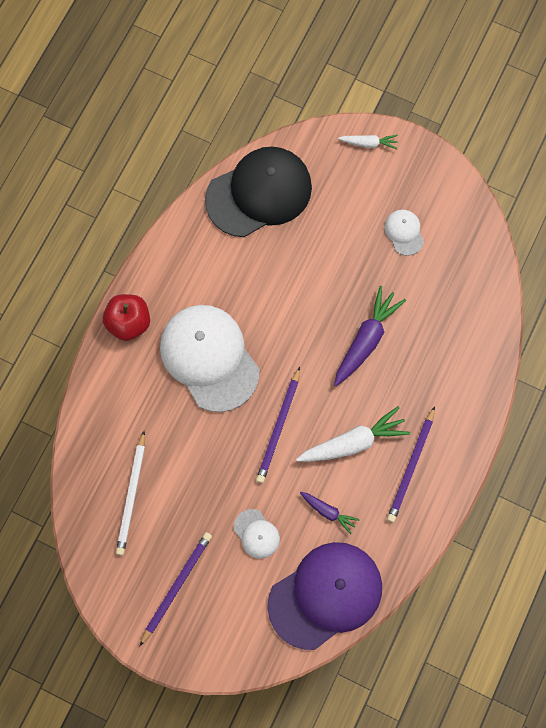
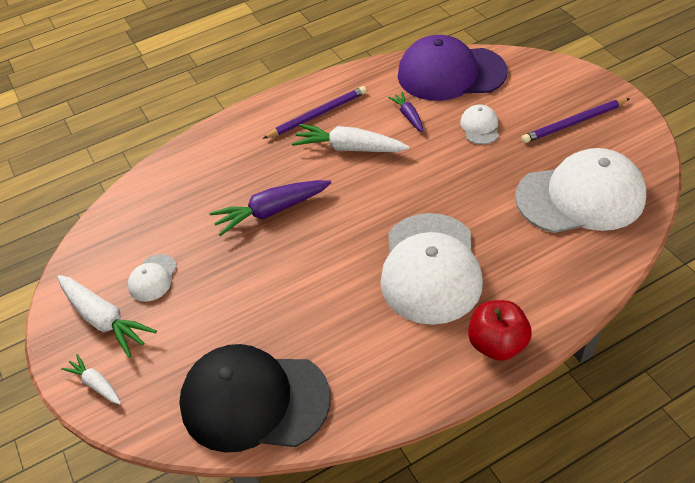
camera: 140 degrees left, 25 degrees down
(132, 495) = (580, 197): white pencil -> white cap
(279, 427) = (405, 185): purple pencil -> none
(407, 184) = (104, 319): none -> white carrot

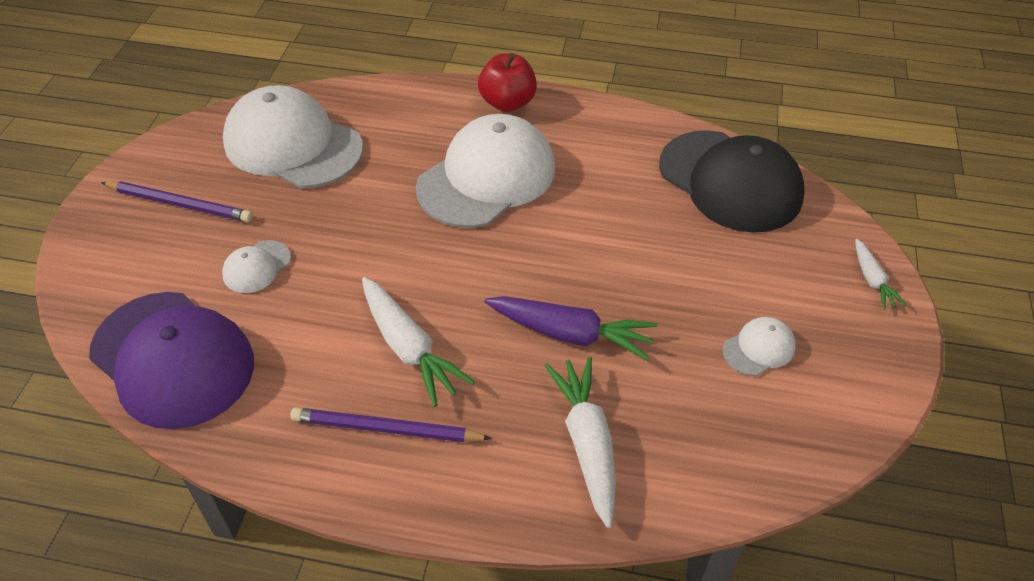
camera: 145 degrees left, 0 degrees up
(104, 319) = (837, 337): white carrot -> white carrot (587, 443)
(408, 116) = (298, 338): purple carrot -> none

